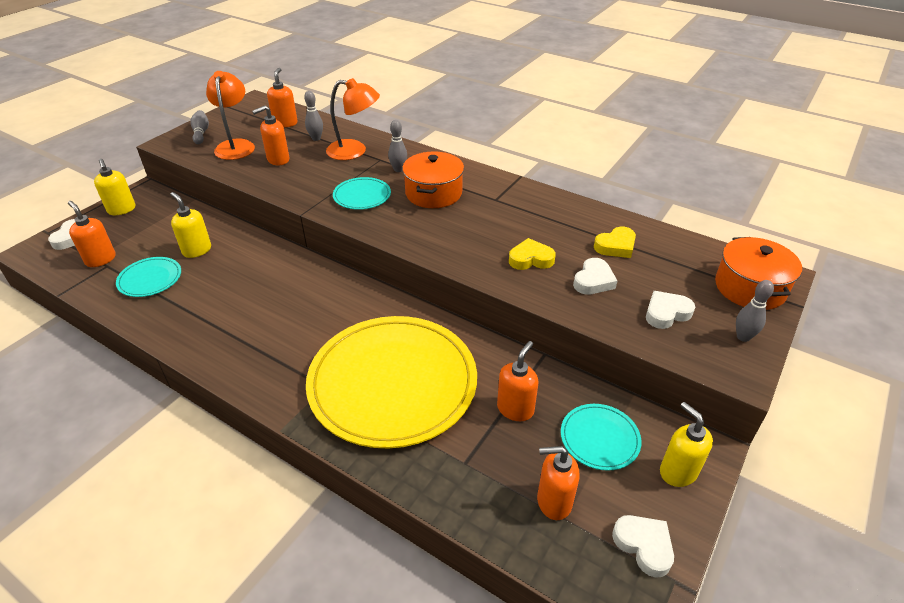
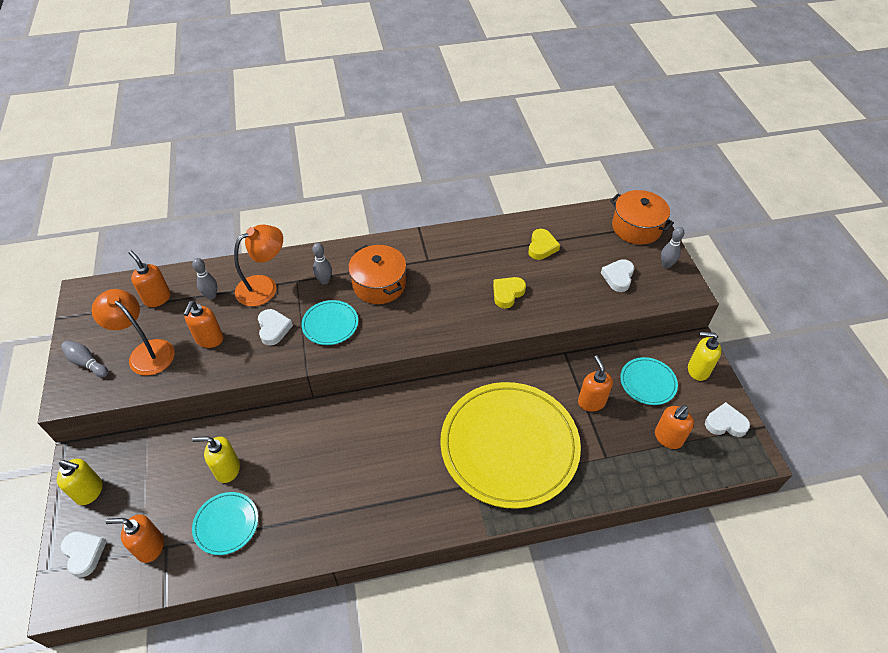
camera: 45 degrees left, 10 degrees up
(593, 281) = (559, 283): white heart -> white heart (273, 329)

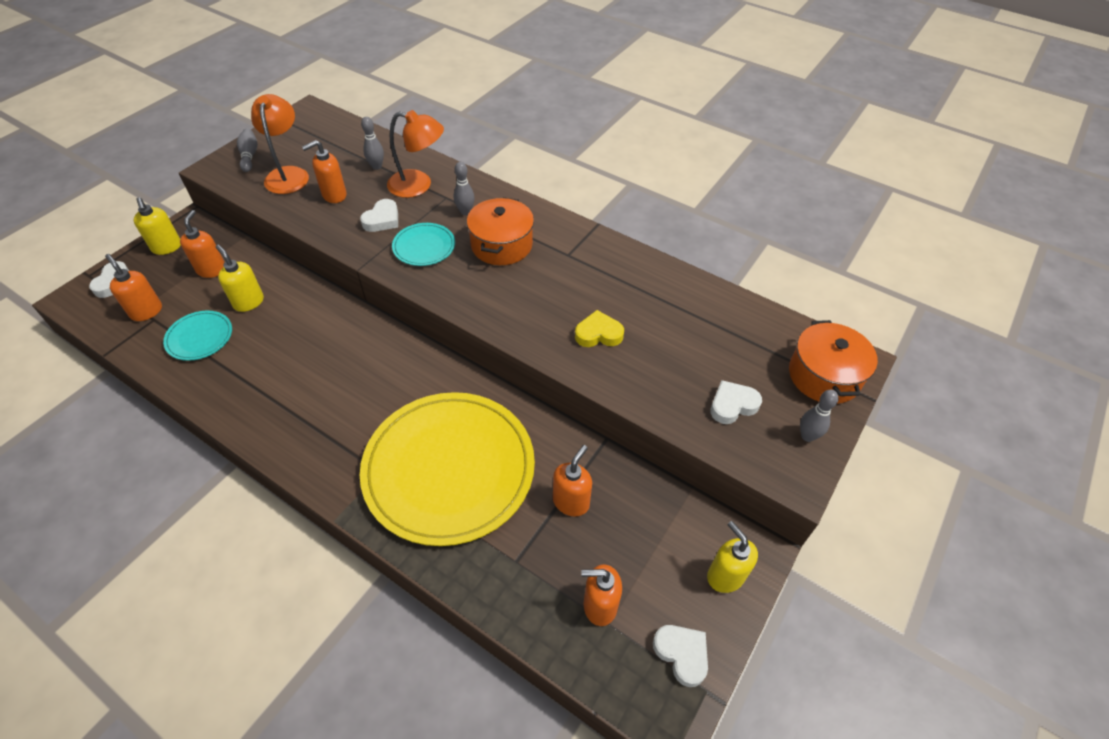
camera: 45 degrees right, 0 degrees up
(157, 298) = (343, 144): orange soap dispenser -> orange soap dispenser (212, 270)
(542, 247) = (690, 319): yellow heart -> none
(648, 382) = (652, 537): turquoise plate -> none

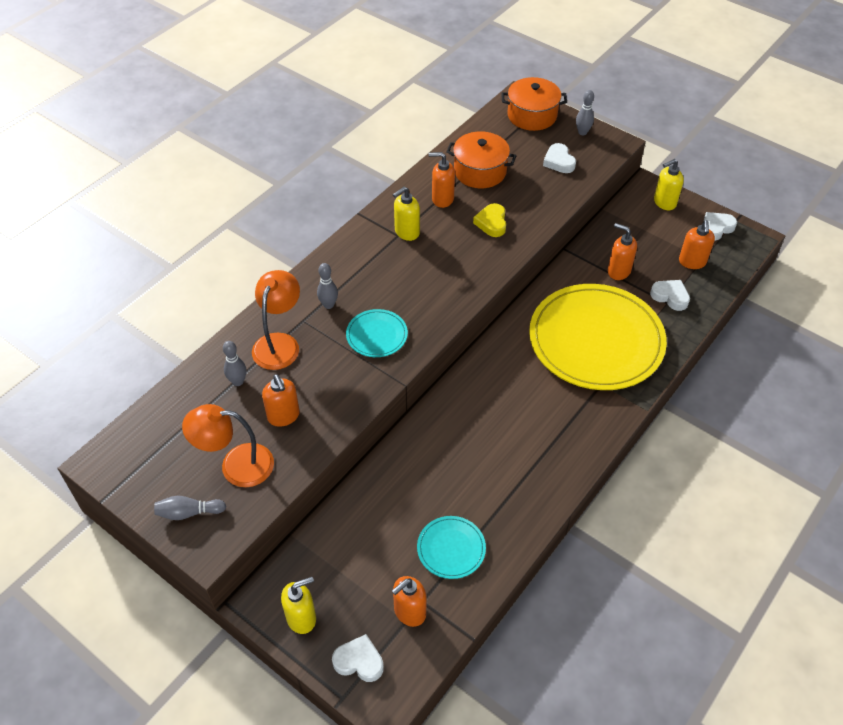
camera: 85 degrees left, 0 degrees up
(212, 270) = (347, 559): orange soap dispenser -> orange soap dispenser (442, 199)
(248, 302) = (402, 512): yellow soap dispenser -> yellow soap dispenser (406, 232)
(382, 220) = (331, 370): white heart -> white heart (670, 296)
(501, 245) = (380, 279): orange pot -> orange pot (480, 171)

